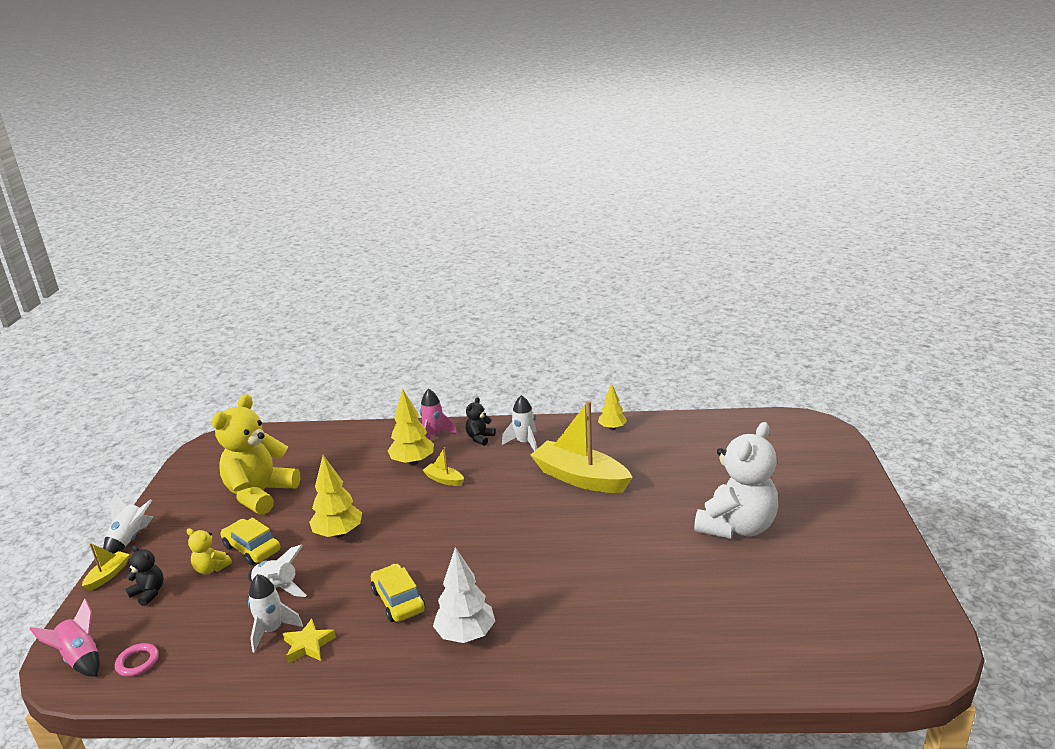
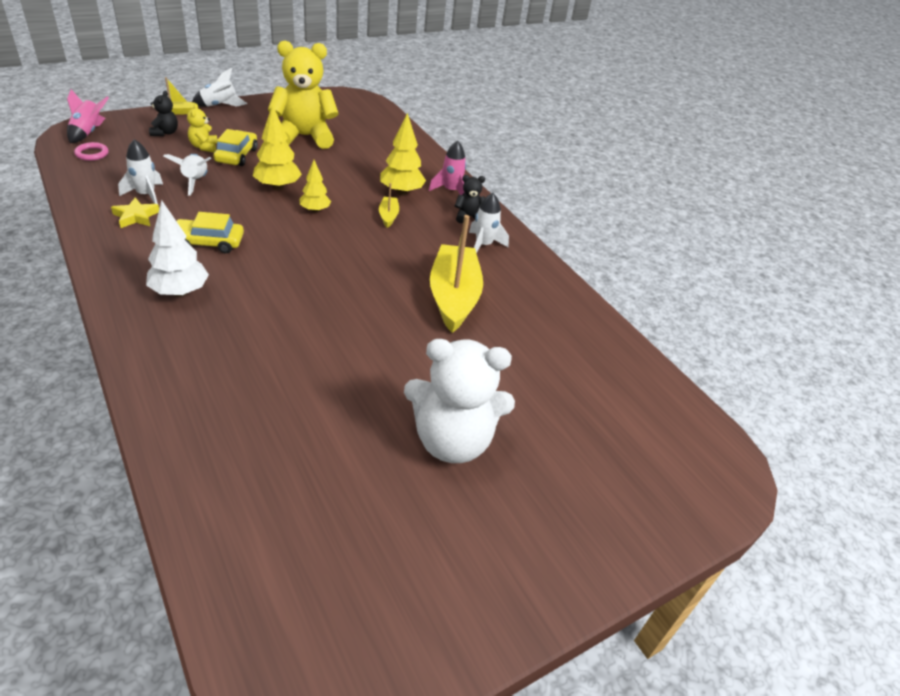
camera: 50 degrees right, 15 degrees up
(398, 600) = (208, 242): yellow car -> yellow car turned 120 degrees counterclockwise
(612, 428) = (560, 295): yellow tree -> yellow tree (315, 210)

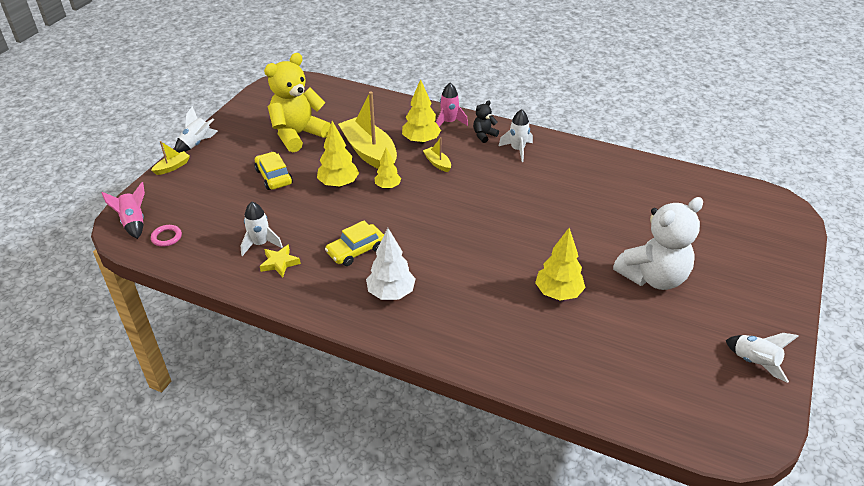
camera: 30 degrees left, 0 degrees up
(165, 133) = (193, 189): black teddy bear -> none
(195, 181) = (277, 213): white rocket -> white rocket (754, 362)
(204, 147) = (240, 183): yellow teddy bear -> none
(327, 389) = (558, 293): none -> yellow tree
(453, 297) = (546, 194): yellow boat -> yellow boat (369, 153)

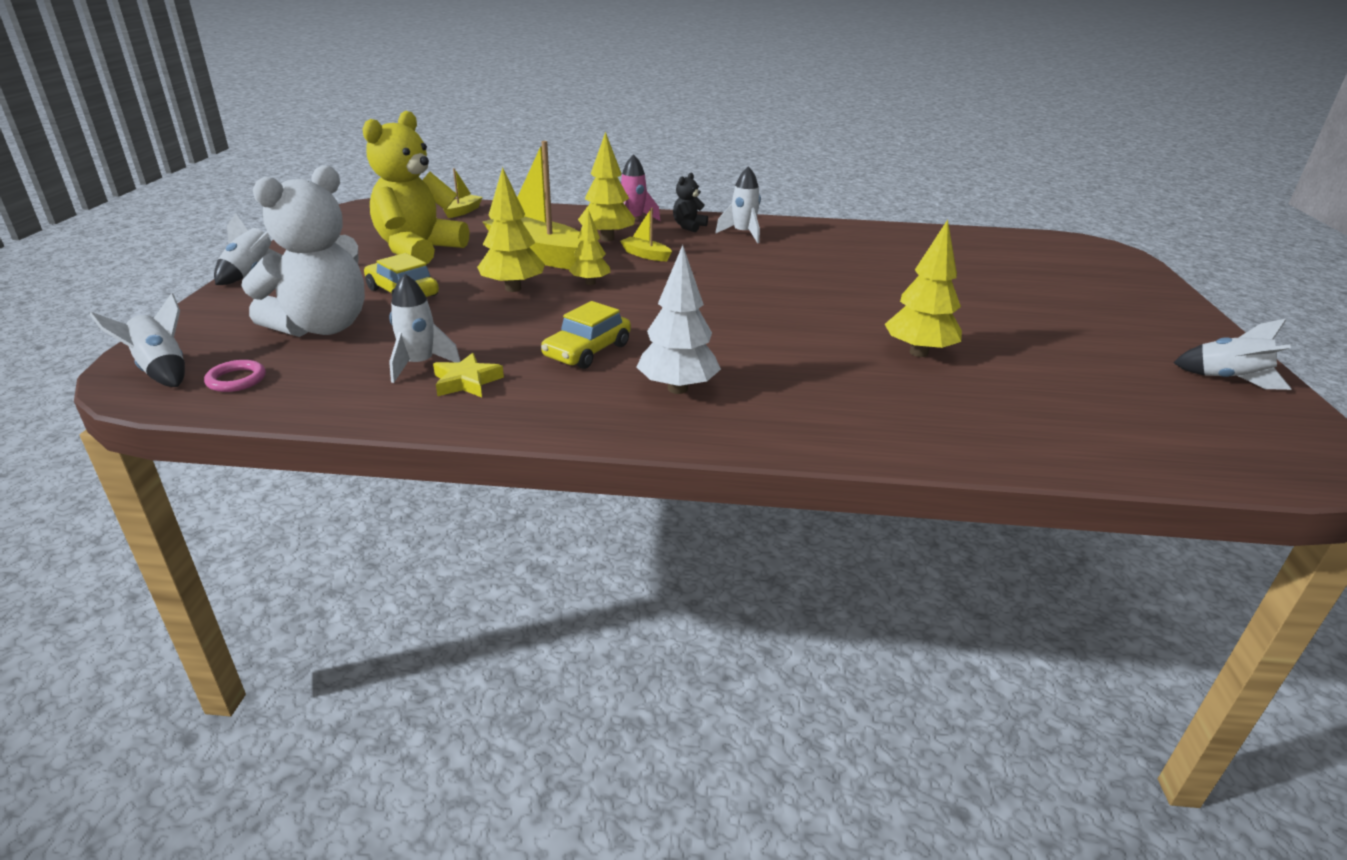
camera: 20 degrees left, 10 degrees down
(133, 223) = (162, 371): pink rocket -> white rocket
(172, 167) = (216, 301): yellow boat -> yellow boat (463, 211)
(653, 277) = (1021, 320): white teddy bear -> white teddy bear (322, 327)

